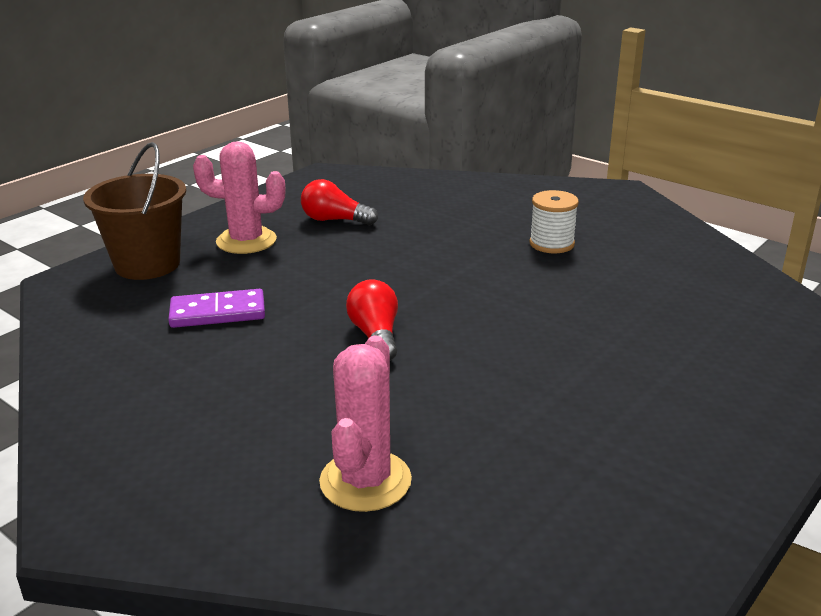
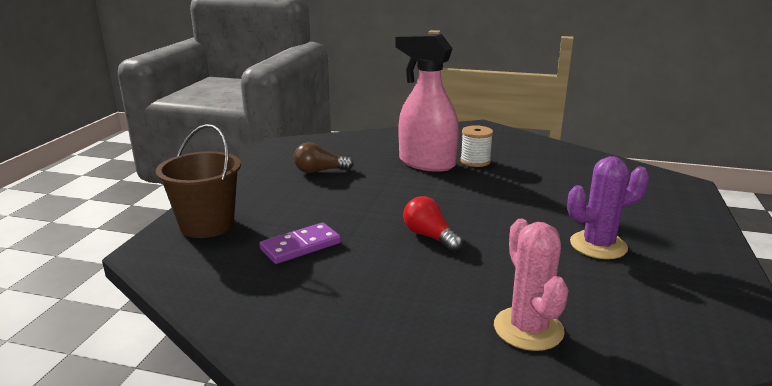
camera: 25 degrees left, 5 degrees down
(246, 241) = (269, 195): pink cactus -> none
(334, 220) = (320, 171): red light bulb -> brown light bulb
(480, 234) = (426, 163): none -> pink spray bottle
(585, 402) = (598, 245): none -> purple cactus

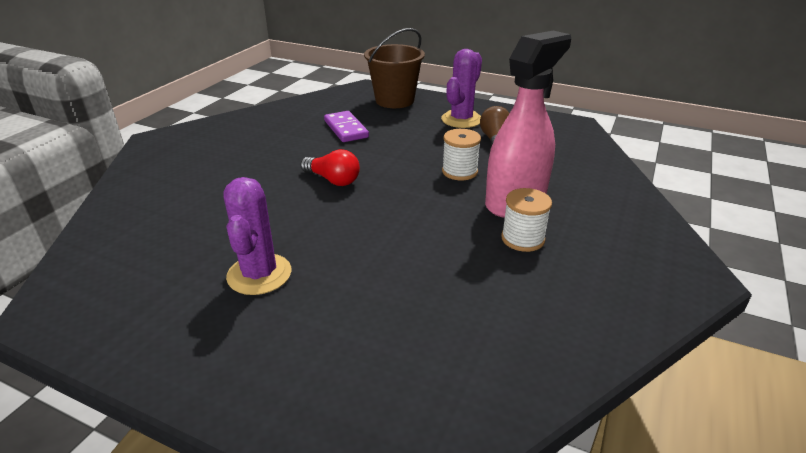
camera: 100 degrees right, 10 degrees up
(270, 186) = (461, 119): none -> purple cactus
(387, 182) = (459, 171): none -> white spool
(429, 236) = (333, 180): red light bulb -> red light bulb turned 60 degrees clockwise
(528, 329) = (175, 200): pink cactus -> none

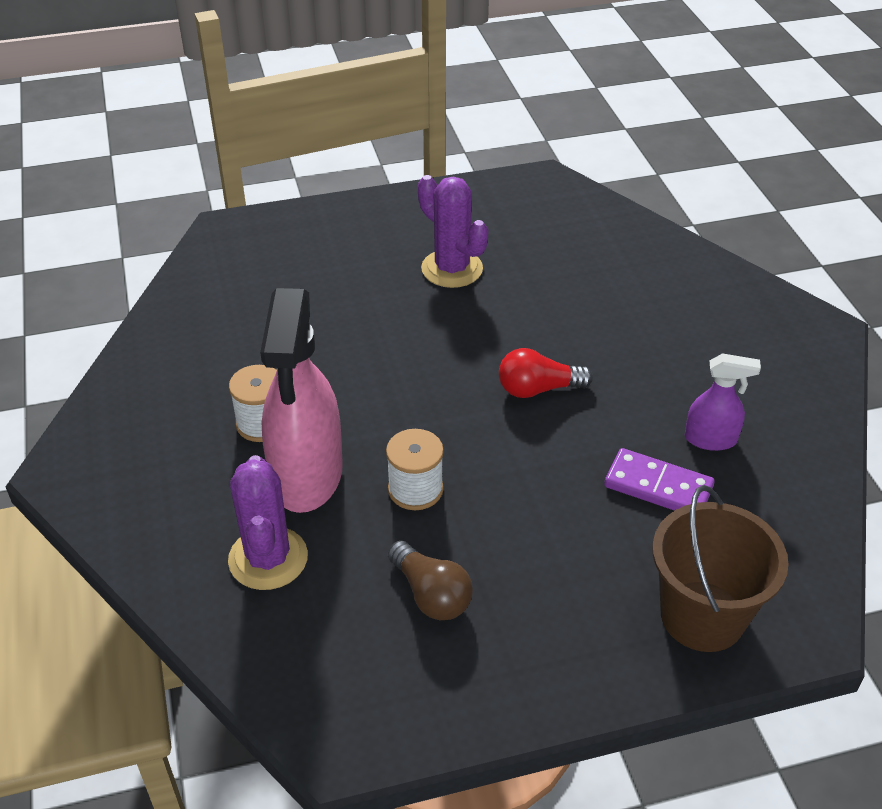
camera: 140 degrees right, 10 degrees up
(294, 131) = (711, 439): none -> purple spray bottle
(461, 119) = (534, 625): purple cactus -> purple cactus (268, 558)

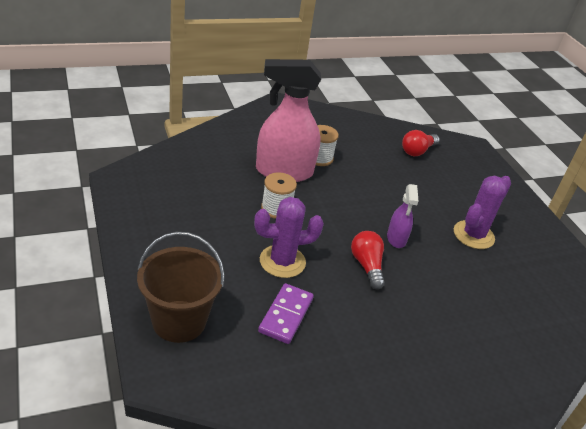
camera: 80 degrees right, 5 degrees down
(239, 295) = (417, 151): none -> red light bulb
(268, 558) = (228, 159): purple cactus -> purple cactus (282, 261)
(431, 594) = (203, 210): brown light bulb -> none
(711, 439) = (333, 351): purple spray bottle -> purple spray bottle (396, 238)

